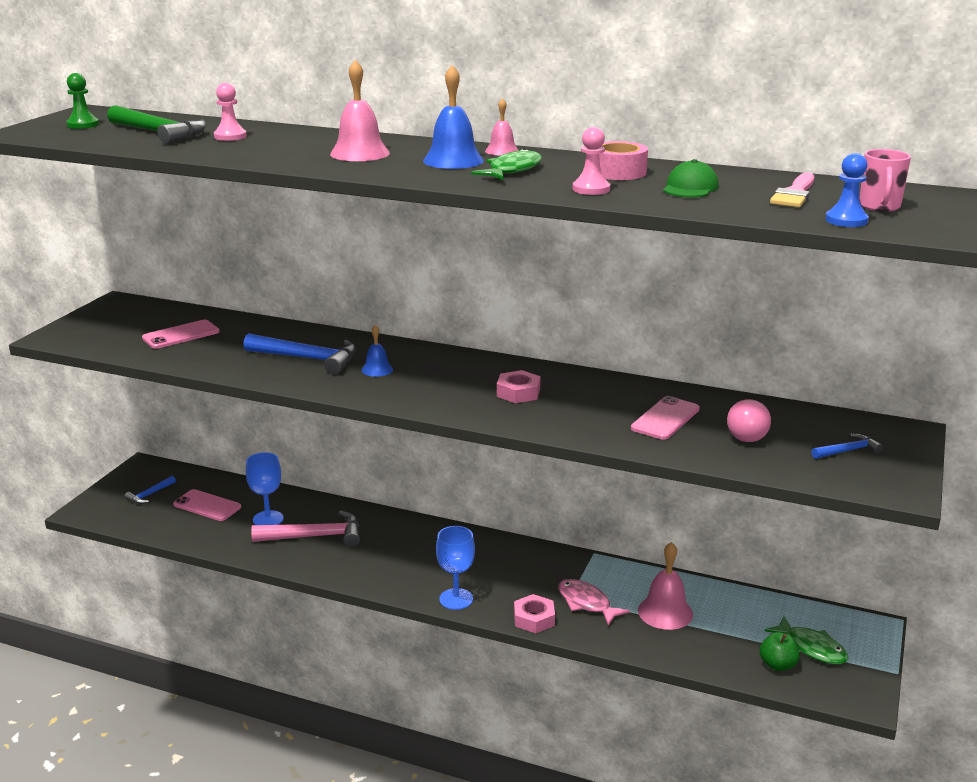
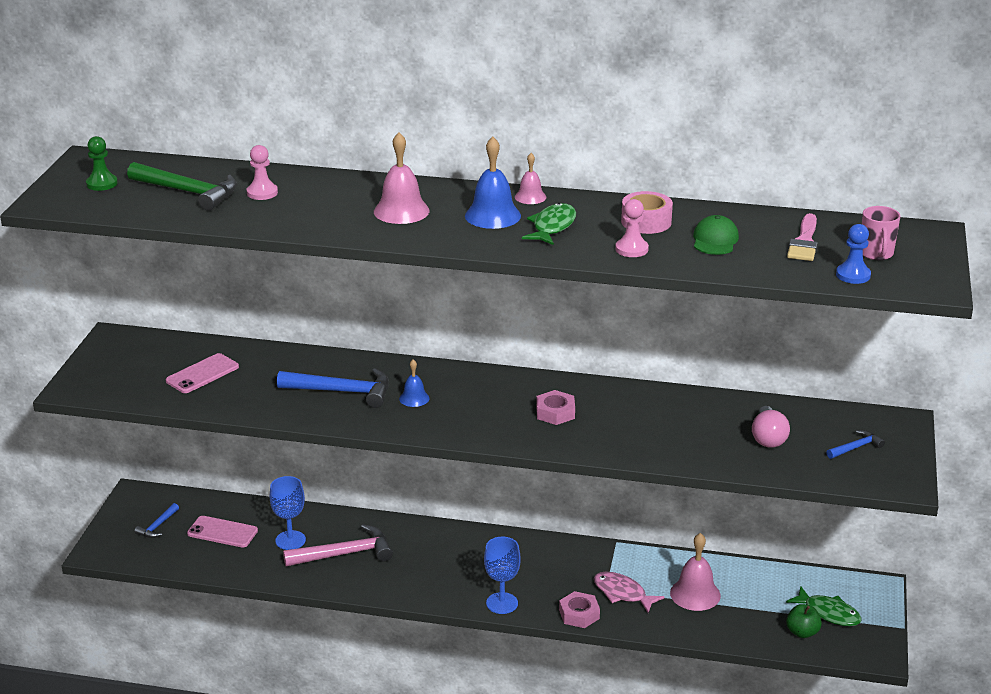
camera: 10 degrees left, 5 degrees up
(665, 419) = (694, 429): pink phone -> none

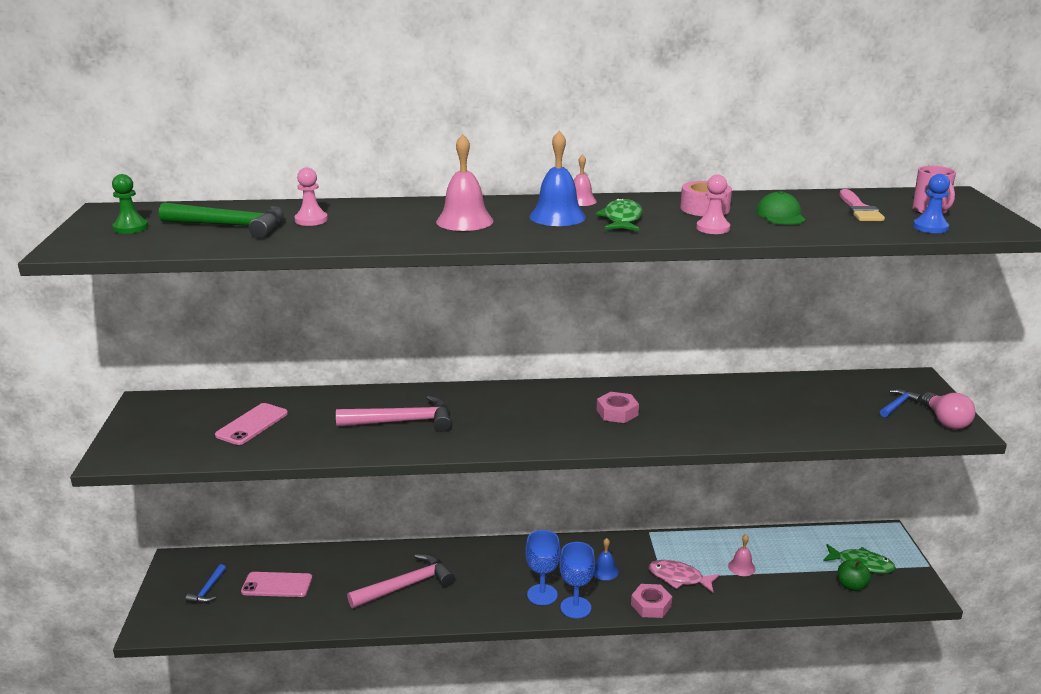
camera: 15 degrees left, 5 degrees down
(290, 540) = (348, 581): blue goblet -> blue goblet (542, 595)
(342, 391) = (403, 421): blue hammer -> pink hammer
(414, 398) = (476, 418): blue bell -> blue bell (605, 571)
(695, 594) = (741, 567): pink bell -> pink bell, size x0.58
(768, 438) = (819, 407): pink light bulb -> pink light bulb (945, 421)

